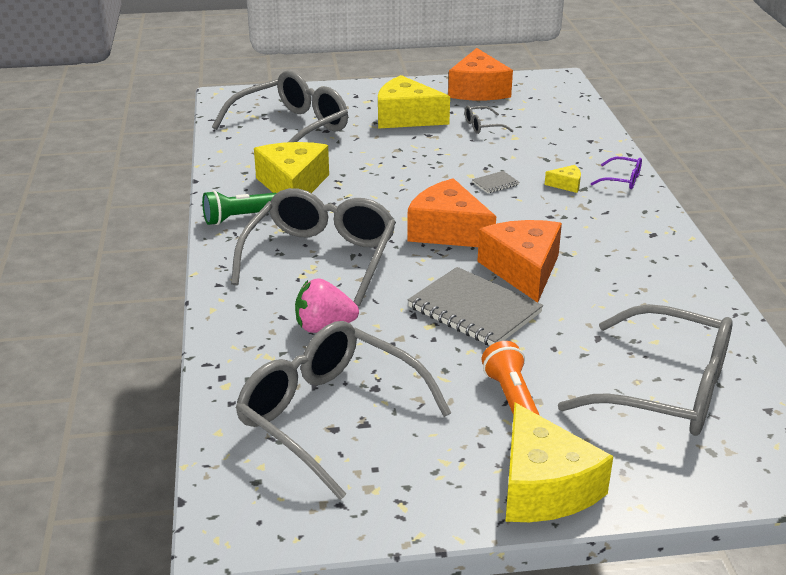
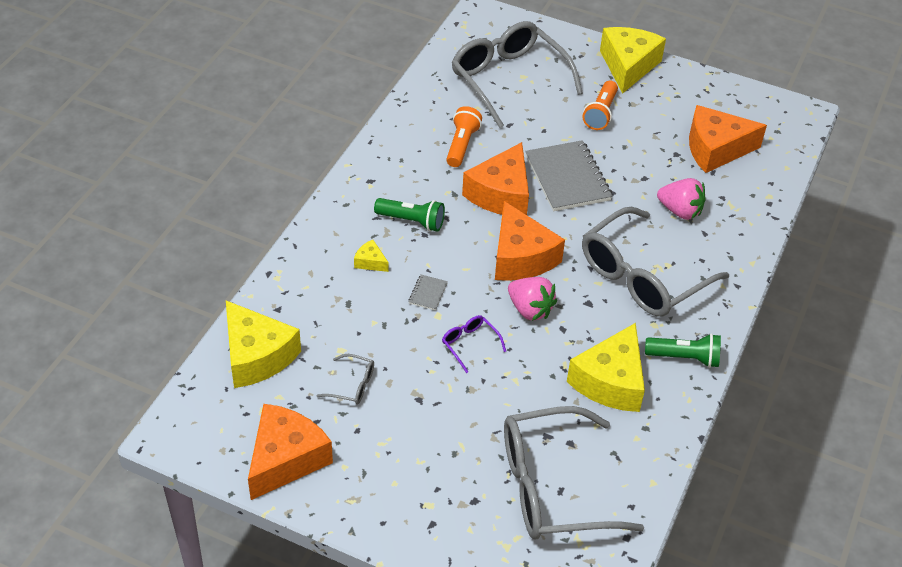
camera: 150 degrees left, 15 degrees up
(329, 416) = (715, 149): grey glasses -> orange cheese
(401, 202) = (530, 309): none -> pink strawberry
(406, 117) = (414, 444): yellow cheese -> yellow cheese (256, 356)
(495, 183) = (428, 293): grey notebook -> grey notebook turned 75 degrees counterclockwise
(573, 220) = (412, 221): none -> green flashlight
(617, 296) = (461, 145): none -> orange flashlight
(622, 180) = (318, 244): purple glasses -> purple glasses (469, 344)

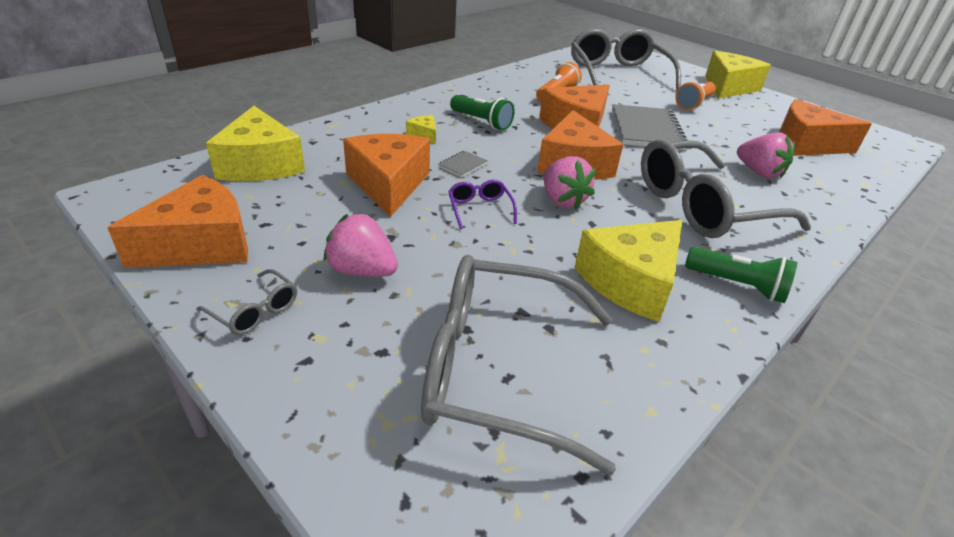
camera: 20 degrees right, 10 degrees down
(352, 385) = (331, 207): grey glasses -> grey glasses (255, 311)
(380, 341) = (388, 184): none -> orange cheese
(419, 440) = (362, 270): none -> pink strawberry

